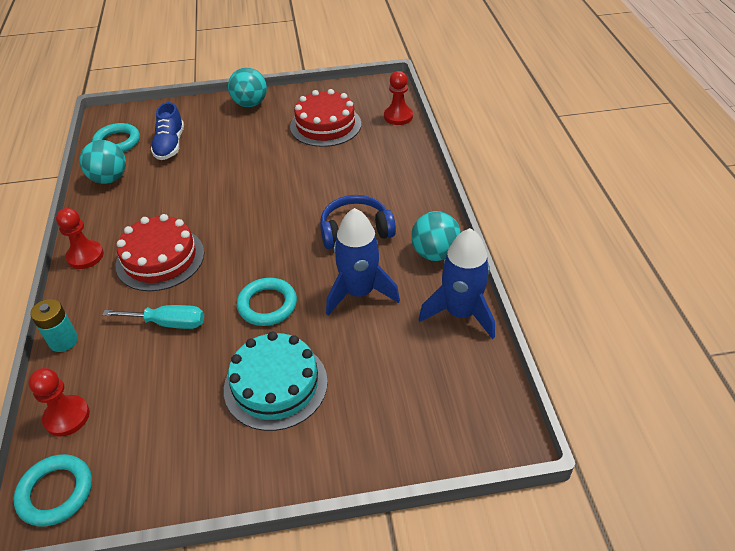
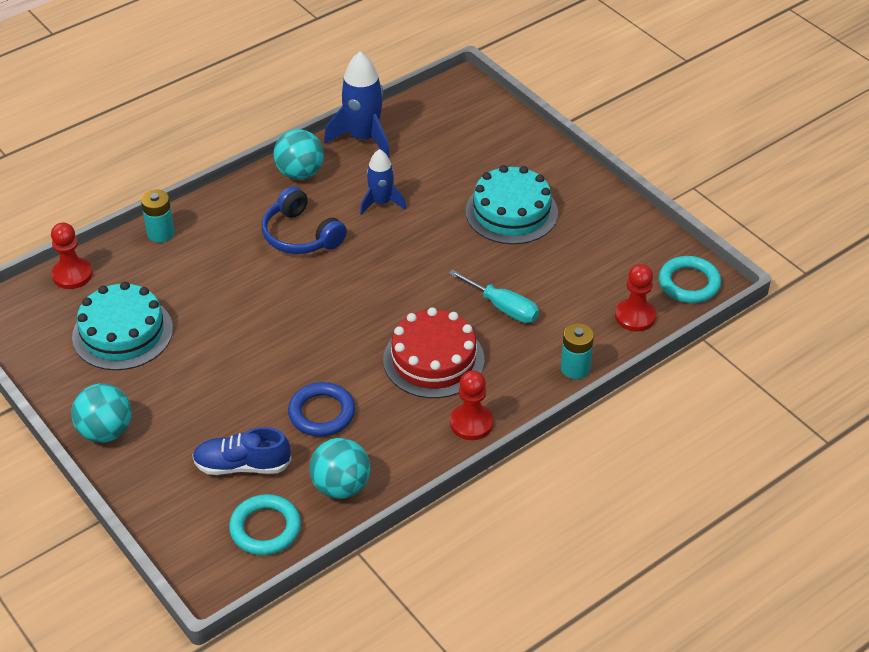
camera: 120 degrees left, 0 degrees up
(168, 323) = (503, 308): turquoise screwdriver -> turquoise screwdriver turned 150 degrees clockwise
(170, 145) = (242, 465): blue shoe -> blue shoe turned 150 degrees counterclockwise
(173, 188) = (322, 413): none -> blue ring
(267, 305) = (436, 253): turquoise ring -> none
(325, 125) = (122, 333): red cake -> turquoise cake
(359, 292) = (381, 203): blue rocket -> blue rocket, size x0.63
(412, 161) = (160, 233): none -> turquoise battery

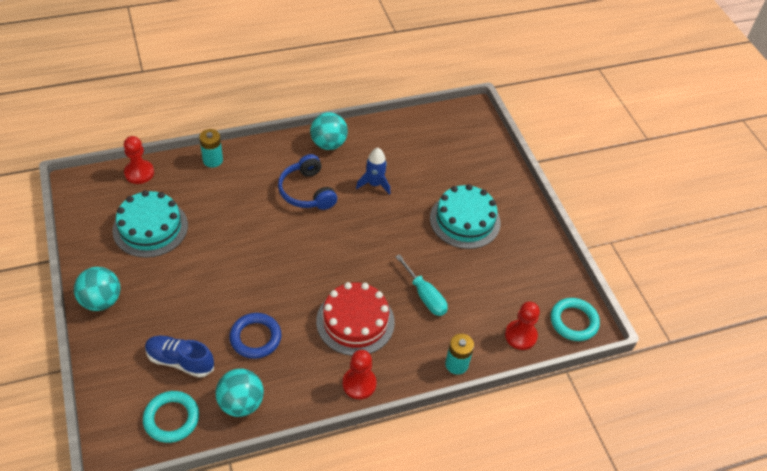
camera: 15 degrees right, 5 degrees up
(363, 138) = (385, 130): blue rocket -> none

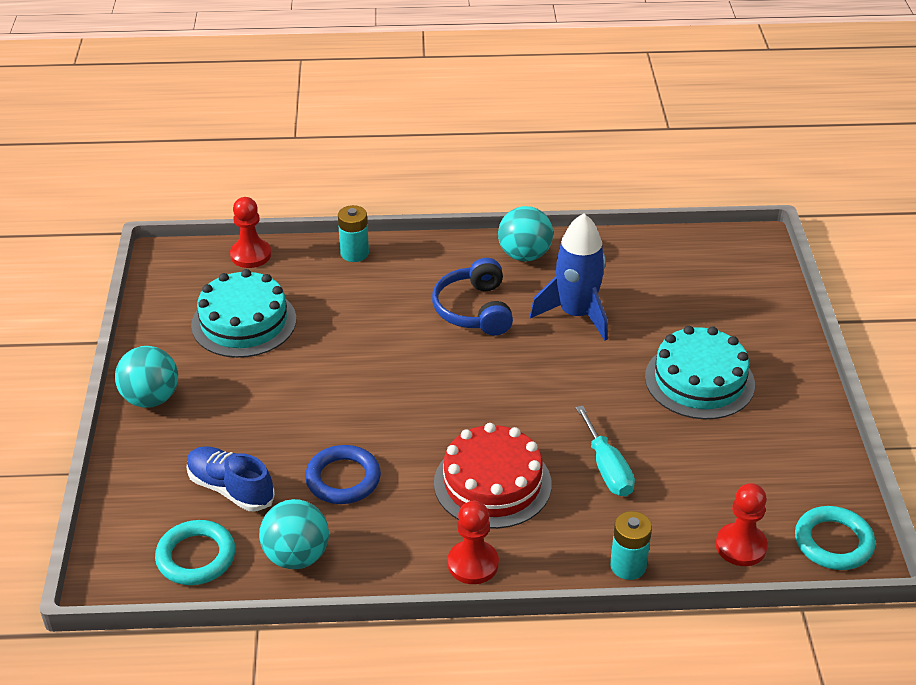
camera: 20 degrees right, 10 degrees down
(374, 184) = (576, 314): blue rocket -> blue rocket, size x1.59

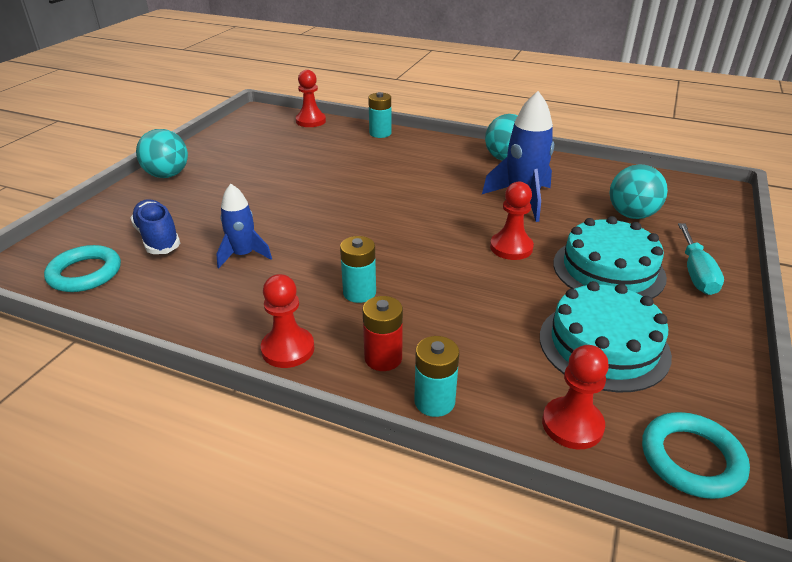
camera: 25 degrees right, 5 degrees down
(244, 322) = (270, 151): turquoise cake -> turquoise cake (603, 345)
(296, 556) = (154, 296): turquoise ball -> turquoise ball (631, 215)
(343, 479) = (243, 255): blue ring -> blue rocket
(474, 310) = (440, 180): blue headphones -> none
(492, 483) = (359, 293): red cake -> turquoise battery
(561, 542) = (383, 358): none -> red battery
(599, 382) = (511, 247): none -> red pawn
(607, 468) = (473, 311): turquoise screwdriver -> turquoise screwdriver (696, 273)

